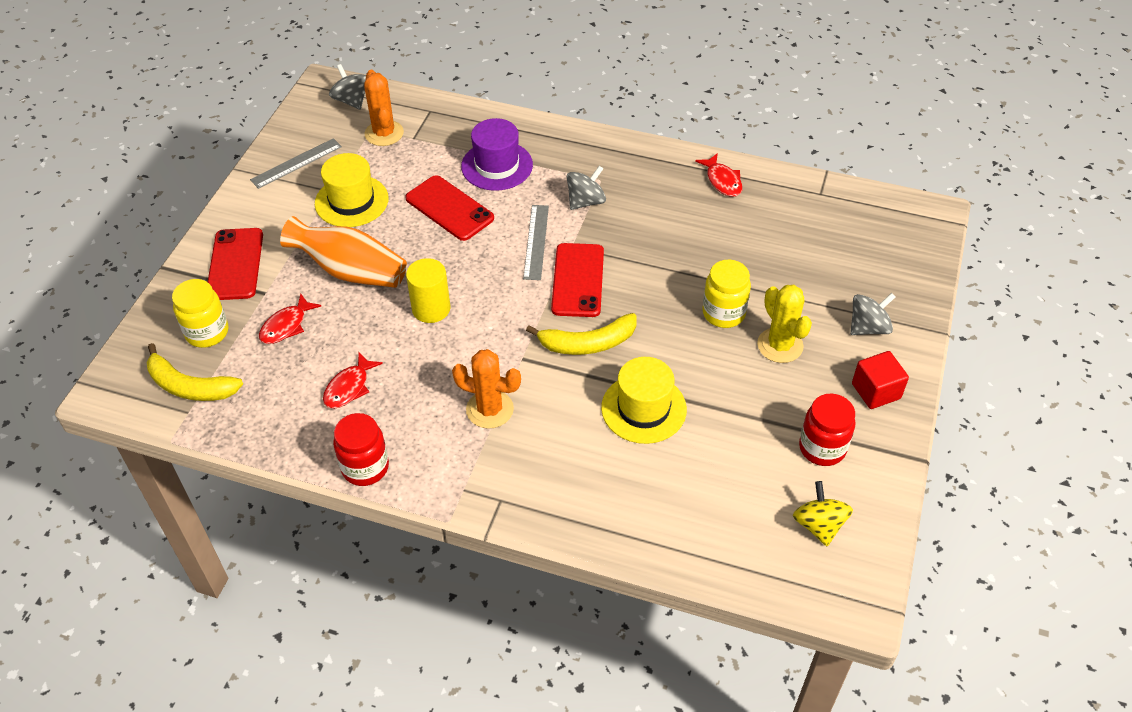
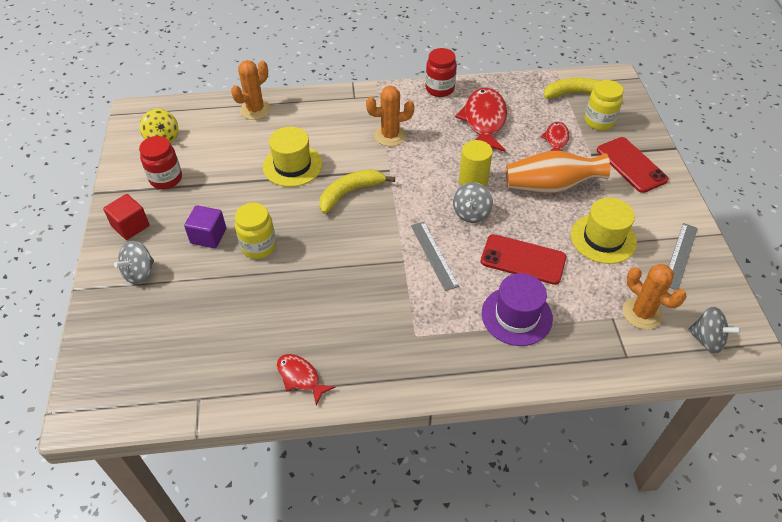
camera: 155 degrees right, 0 degrees up
(349, 387) = (484, 121): red fish -> red fish, size x1.86
(577, 280) = (382, 235): red phone -> none
(586, 201) = (416, 307): grey spinning top -> grey spinning top (471, 213)
(662, 531) = (255, 110): none -> orange cactus
(780, 345) = (208, 236): yellow cactus -> purple cube

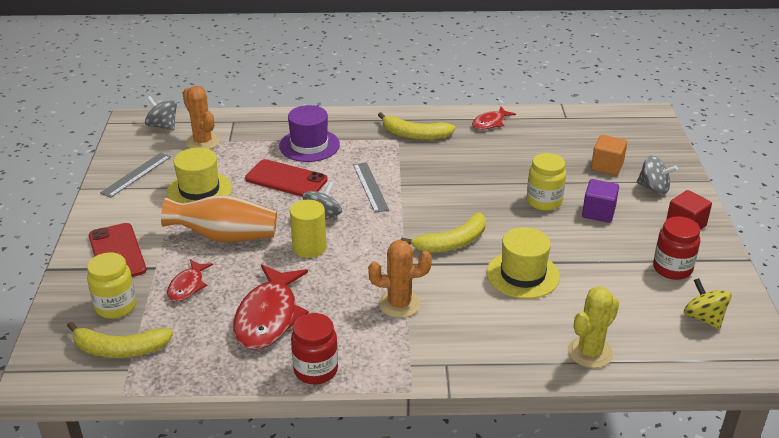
camera: 175 degrees left, 15 degrees down
(139, 273) = (653, 188): grey spinning top -> grey spinning top turned 75 degrees clockwise
(177, 304) = (607, 166): none -> orange cube
(255, 110) = (590, 352): orange cactus -> yellow cactus
(300, 377) = (490, 123): red fish -> red fish turned 90 degrees clockwise
(395, 345) = (414, 135): none -> yellow banana

